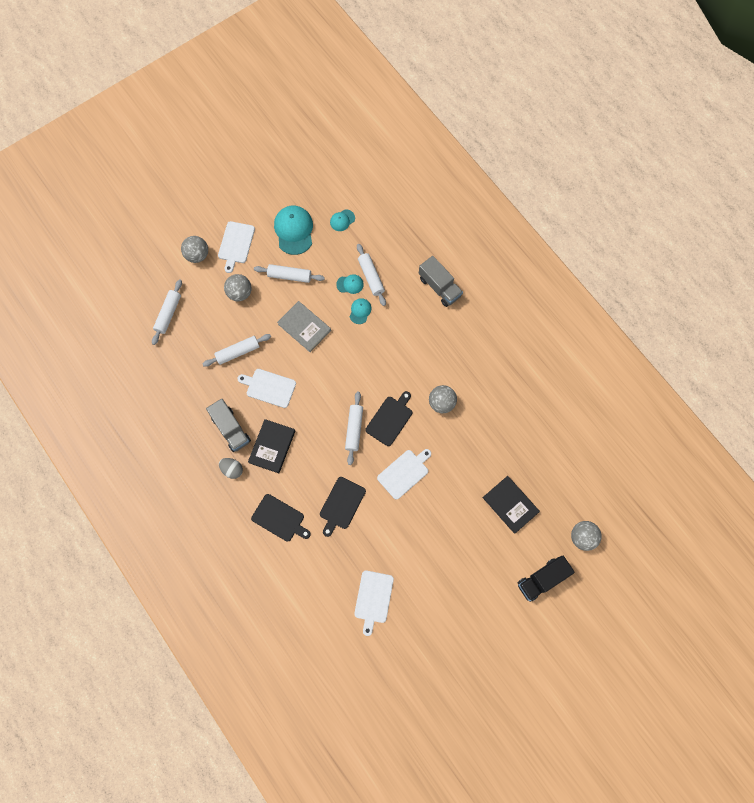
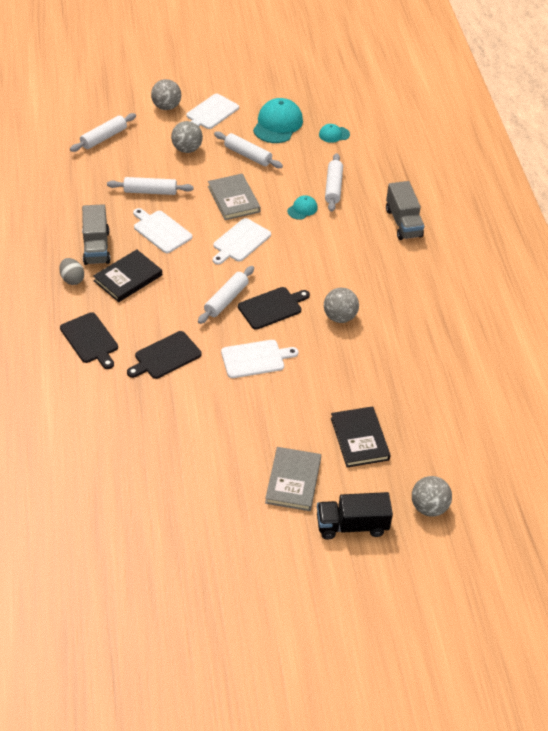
camera: 25 degrees right, 25 degrees down
(350, 284) = (306, 185): turquoise cap -> none
(373, 599) = (140, 454): white cutting board -> white cutting board (240, 241)
(486, 564) = (293, 481): none -> grey book

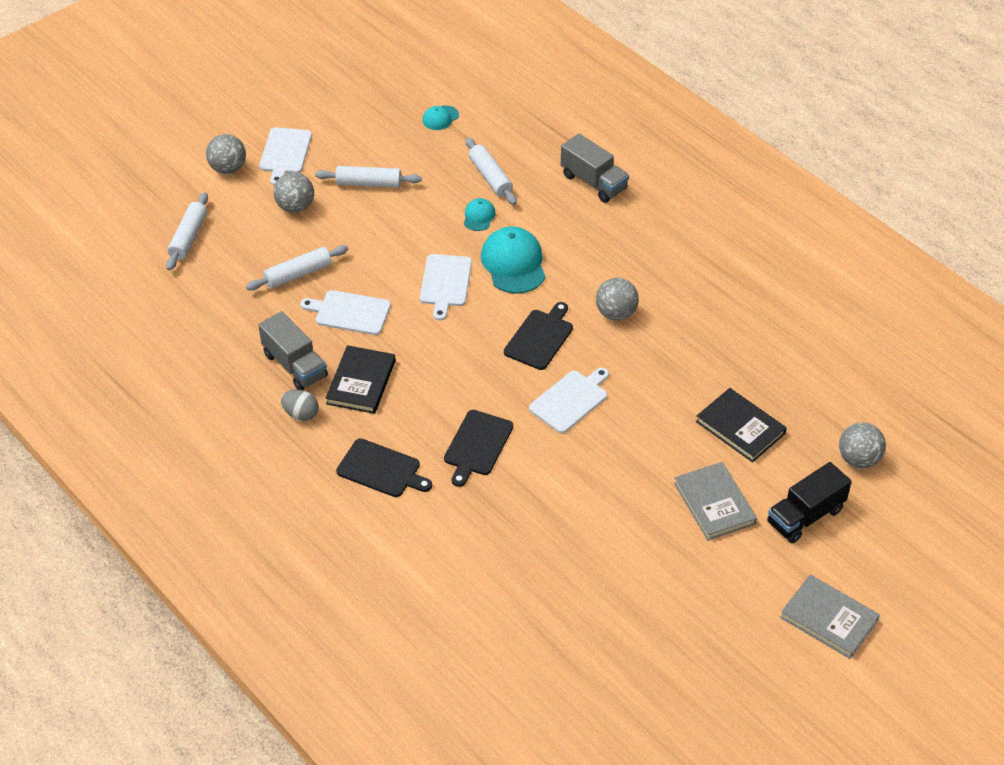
camera: 30 degrees left, 0 degrees up
(226, 299) = (486, 353): white rolling pin -> none
(233, 199) = (397, 240): grey book -> grey book (829, 619)
(277, 124) = (370, 133): turquoise cap -> turquoise cap (513, 263)

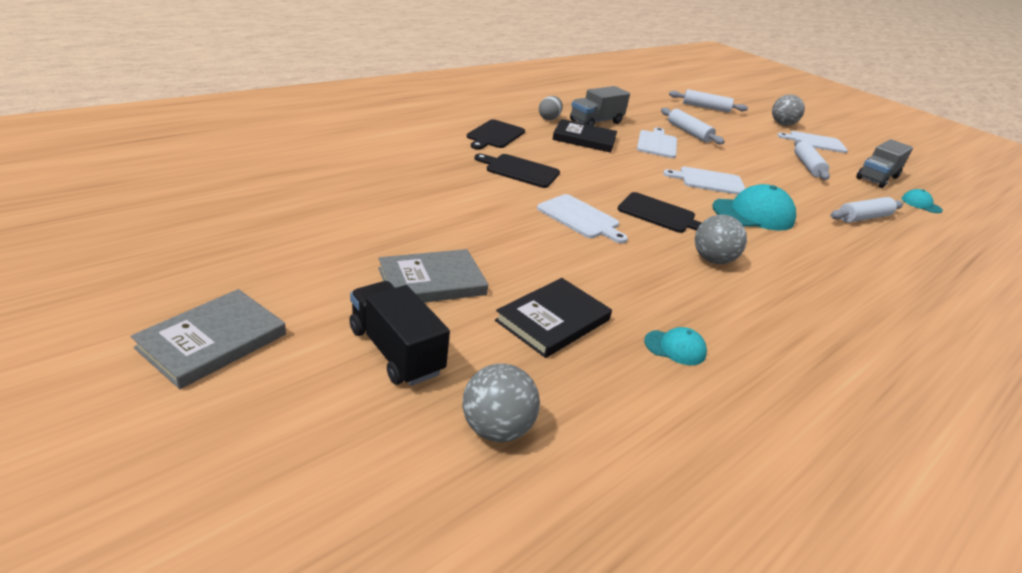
camera: 85 degrees right, 15 degrees down
(295, 207) = (759, 139): grey ball -> none
(479, 216) = (805, 206): turquoise cap -> turquoise cap (675, 347)
(593, 182) = (910, 274): grey truck -> grey truck (877, 178)

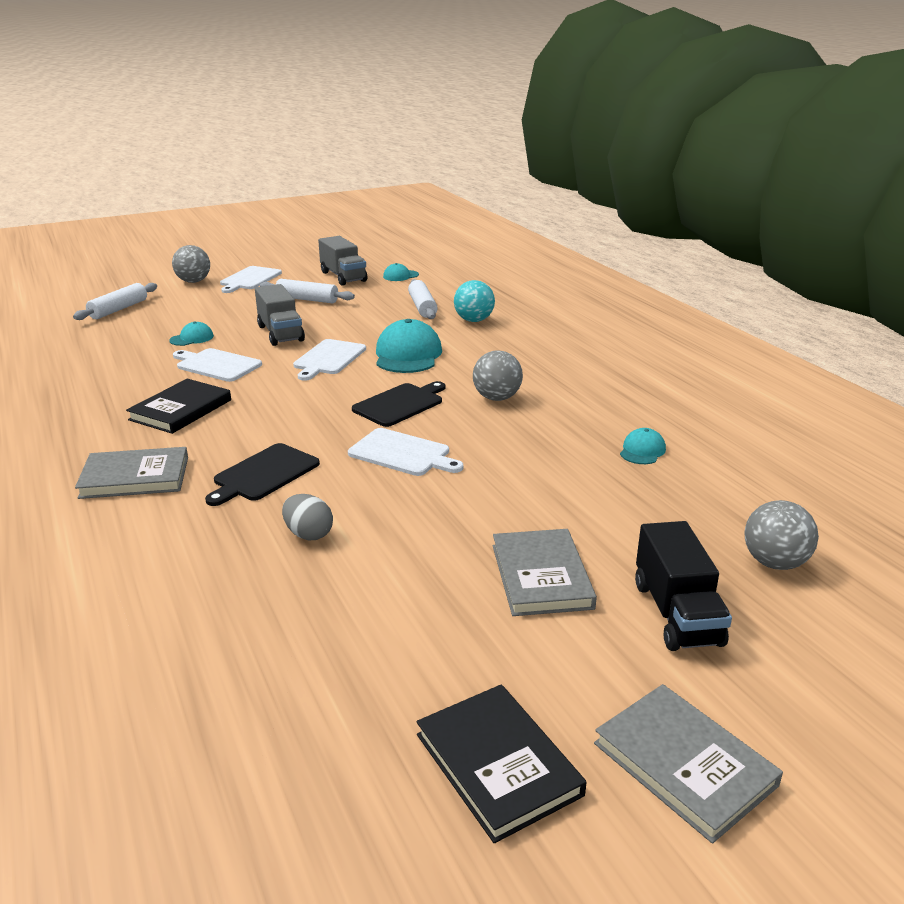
camera: 70 degrees left, 5 degrees down
(396, 351) = (676, 613): black truck -> black truck turned 75 degrees counterclockwise
(495, 135) = (135, 477): black cutting board -> grey book
(549, 118) = (94, 423): grey egg -> grey egg (308, 534)
(553, 320) = (609, 506): black book -> black book (498, 764)
(580, 218) = (402, 453): white cutting board -> white cutting board turned 60 degrees clockwise
(596, 122) = (126, 390): grey truck -> grey truck (280, 333)
(688, 132) = (192, 338): white rolling pin -> turquoise cap
(869, 246) = (474, 320): none -> turquoise ball

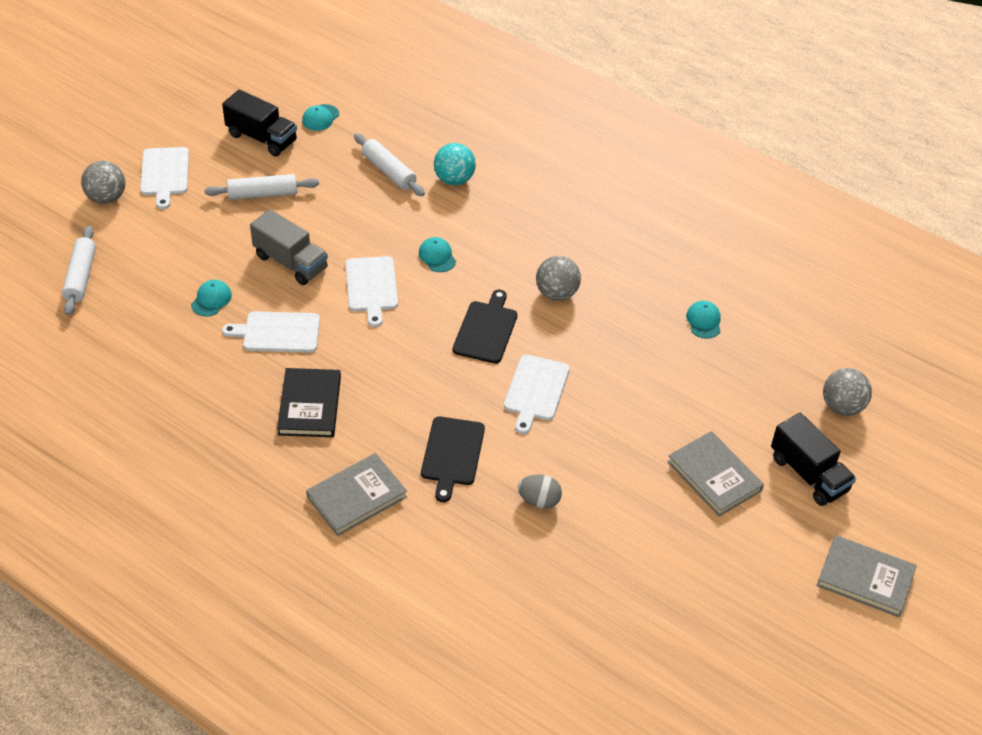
camera: 30 degrees left, 20 degrees up
(343, 277) = (261, 138): grey truck -> black truck
(402, 453) = (536, 390): white cutting board -> white cutting board turned 105 degrees clockwise
(408, 355) = (437, 256): turquoise cap -> turquoise cap, size x0.51
(498, 764) = (778, 620): black book -> none

